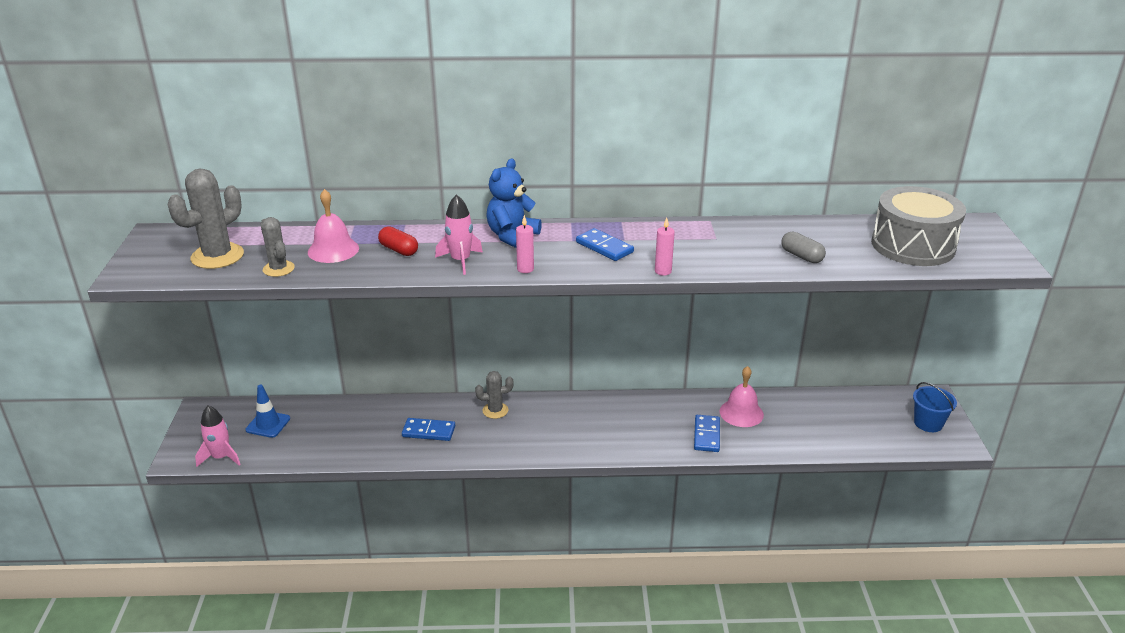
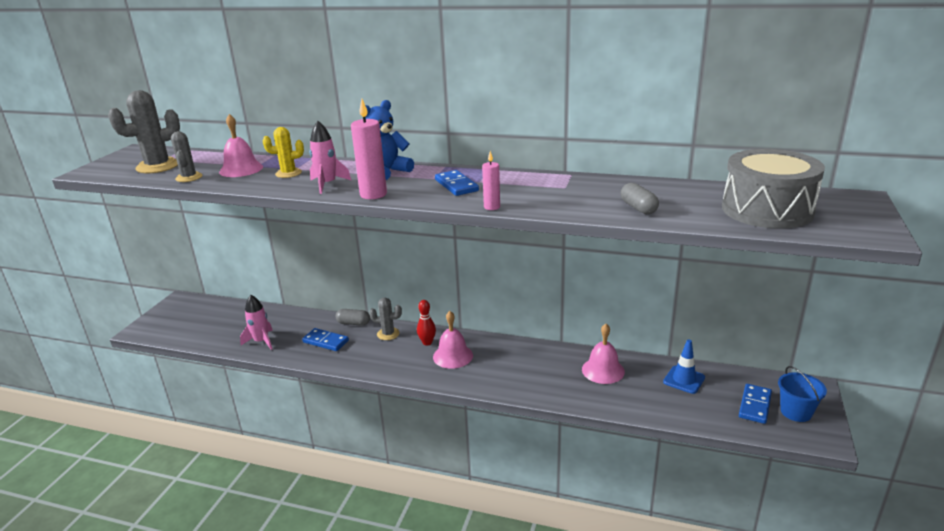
camera: 20 degrees right, 5 degrees down
(221, 457) = (166, 335): pink rocket -> pink rocket (261, 341)
(268, 424) = (215, 317): blue traffic cone -> blue traffic cone (684, 380)
(399, 250) = (288, 173): red capsule -> yellow cactus
(447, 404) = (353, 323): none -> grey capsule
(525, 269) = (373, 194): pink candle -> pink candle, size x1.75
(545, 413) = (427, 342): none -> red bowling pin
(582, 424) = (453, 356): none -> pink bell
(707, 435) = (559, 384): blue domino -> blue domino (755, 405)

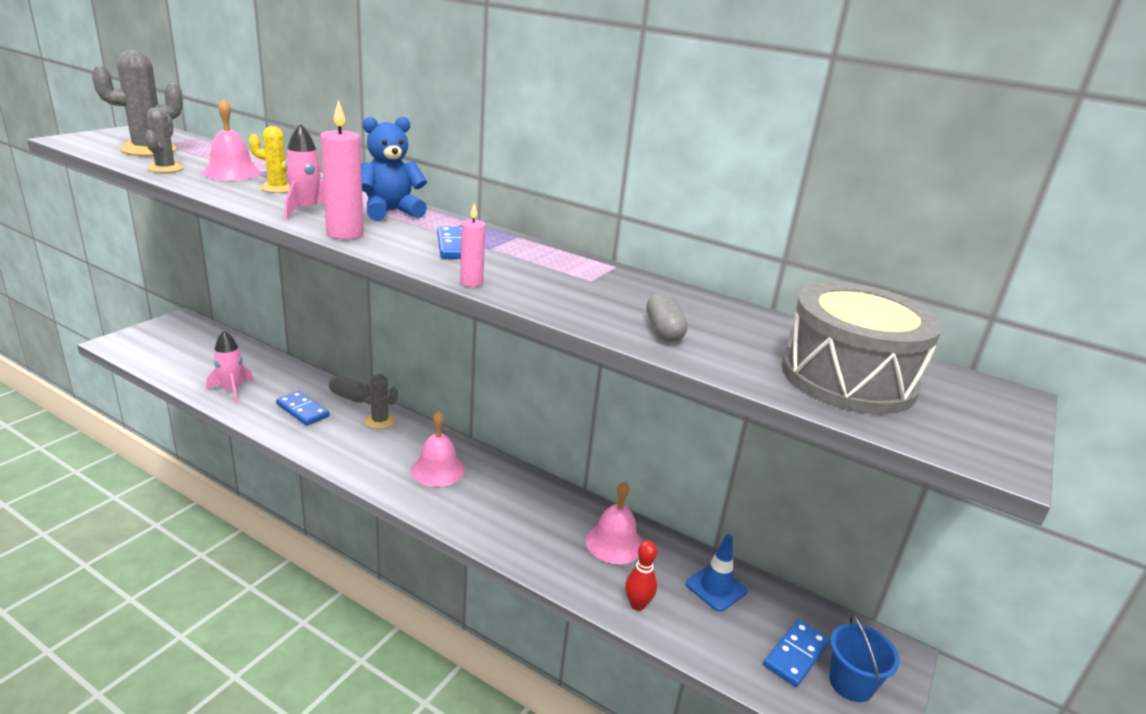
camera: 10 degrees right, 0 degrees up
(427, 342) = (418, 444): red bowling pin -> red bowling pin (637, 604)

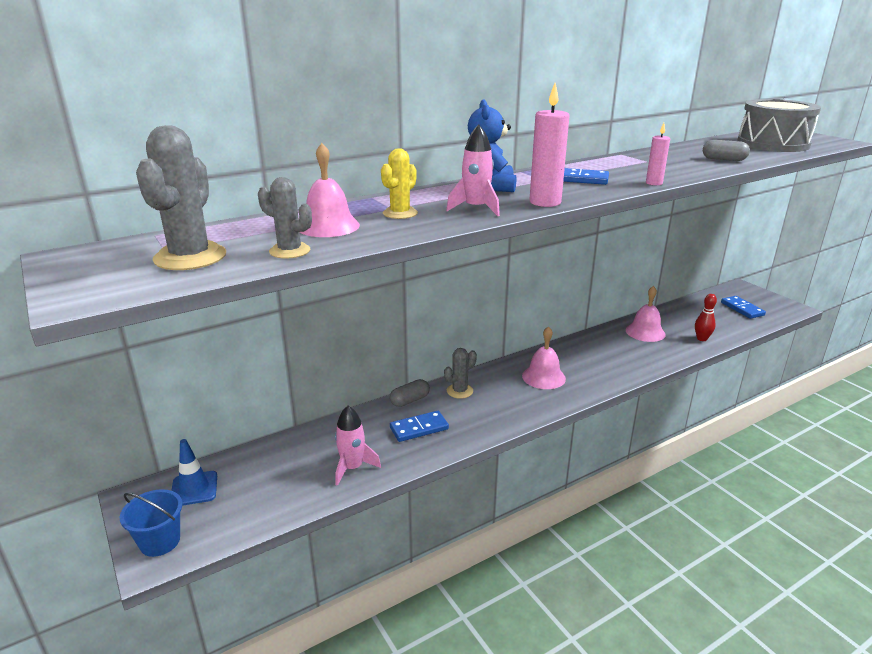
camera: 60 degrees left, 0 degrees up
(716, 588) = (690, 314): blue traffic cone -> blue traffic cone (194, 489)
(851, 683) = (760, 302): blue bucket -> blue bucket (160, 541)

